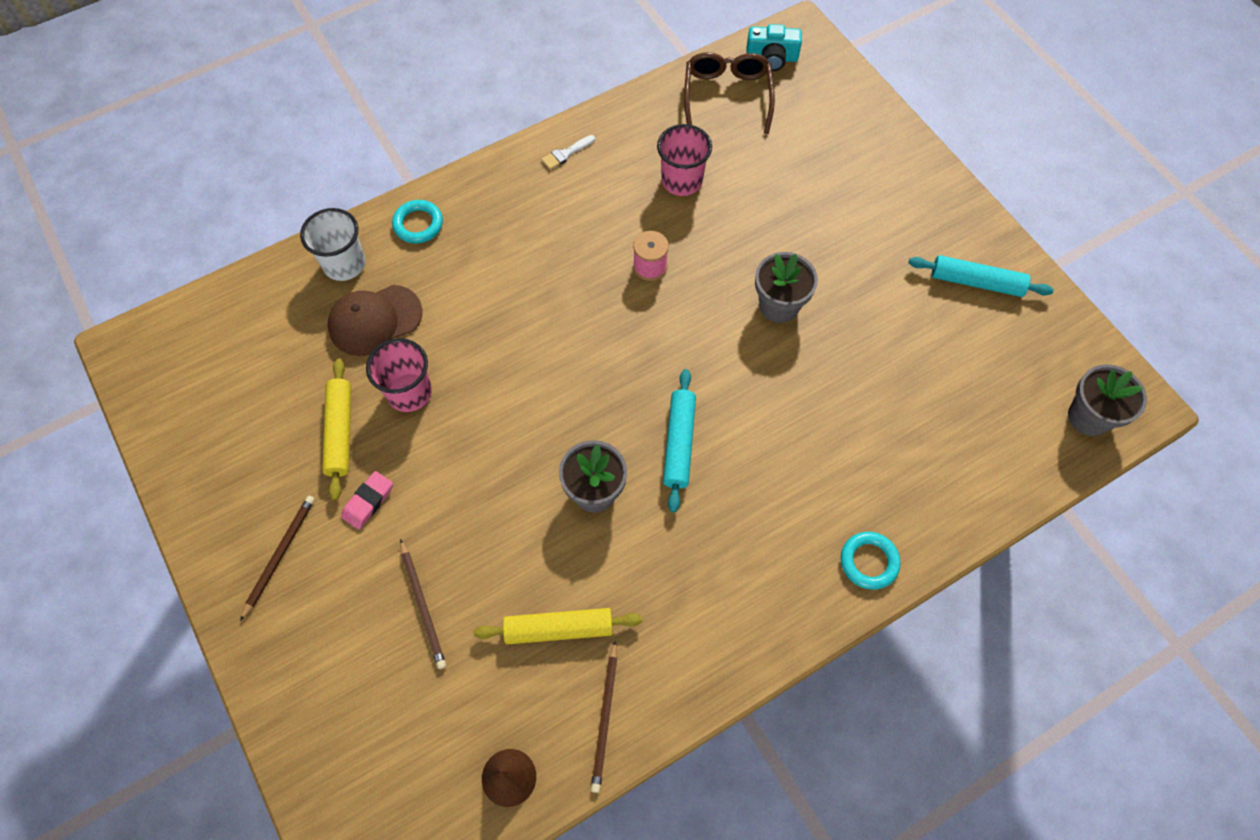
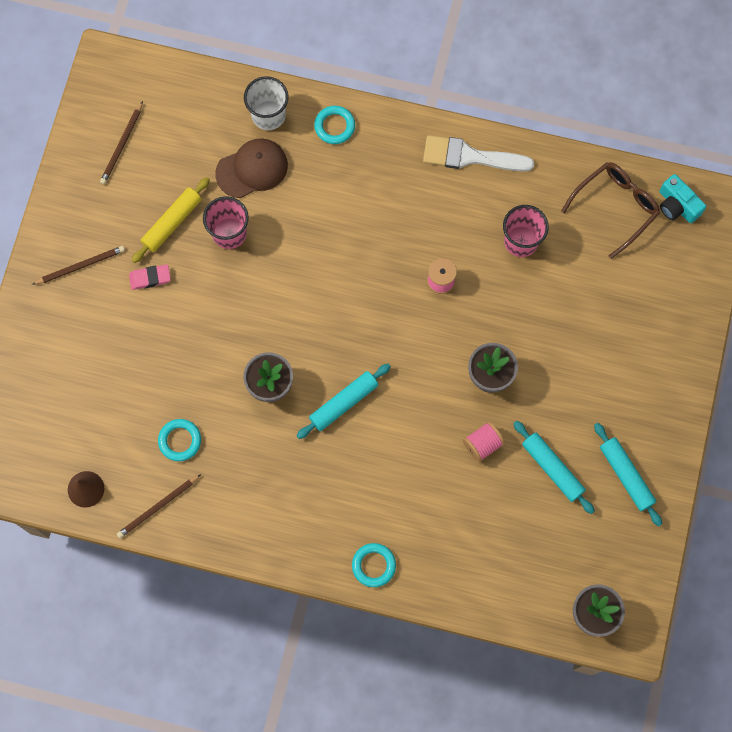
camera: 45 degrees right, 10 degrees up
(375, 320) = (252, 169): brown cap -> brown cap turned 135 degrees clockwise
(423, 606) = (125, 362): brown pencil -> brown pencil (122, 145)
(559, 628) = (180, 441): yellow rolling pin -> turquoise ring
(566, 154) = (470, 156): white brush -> white brush, size x2.17
(837, 365) = (482, 444): none -> pink spool
(915, 331) = (552, 468): none -> turquoise rolling pin

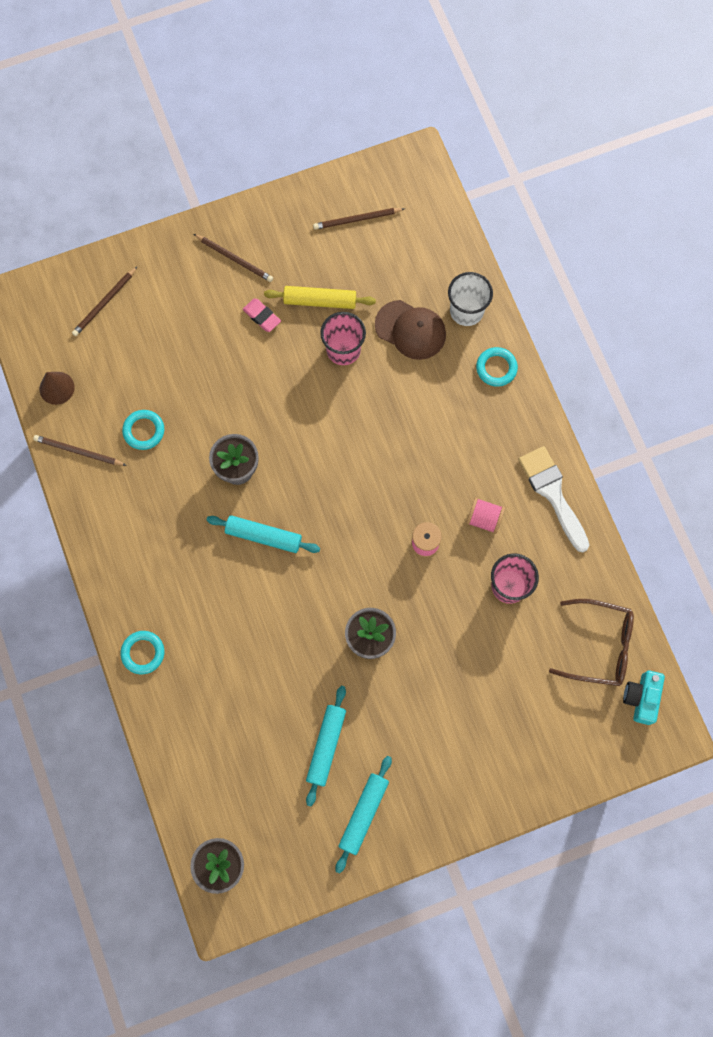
camera: 55 degrees right, 0 degrees up
(38, 399) = (104, 303): none -> brown pencil
(482, 444) = (307, 673): pink spool -> pink spool (484, 519)

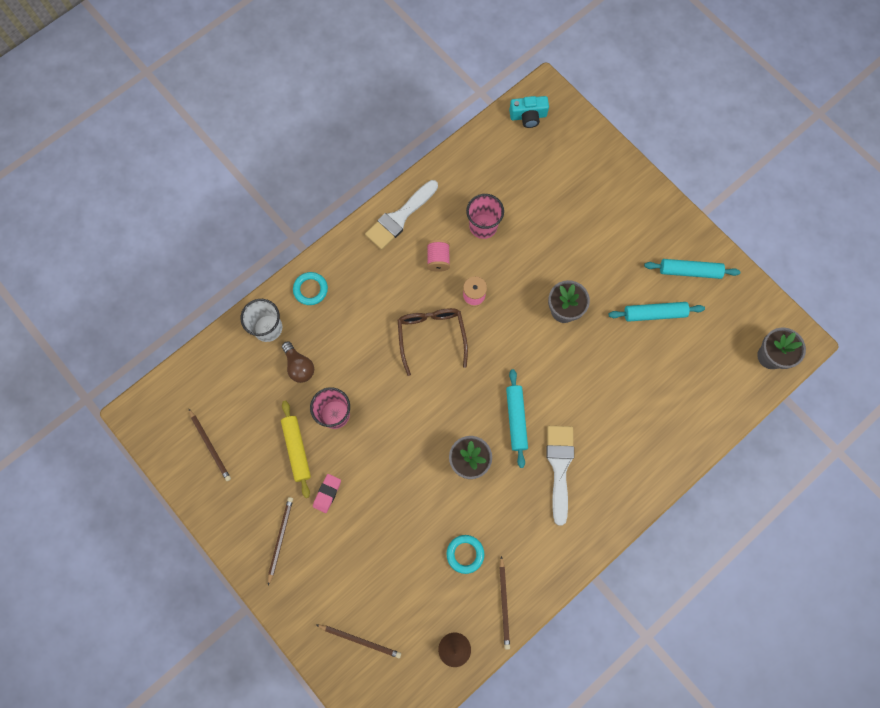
camera: 110 degrees left, 0 degrees up
(143, 653) = (646, 477): turquoise ring -> none
(193, 562) = (559, 467): none -> white brush
(410, 330) = (299, 366): brown cap -> brown light bulb
(600, 646) = (502, 152): brown glasses -> brown glasses (431, 335)

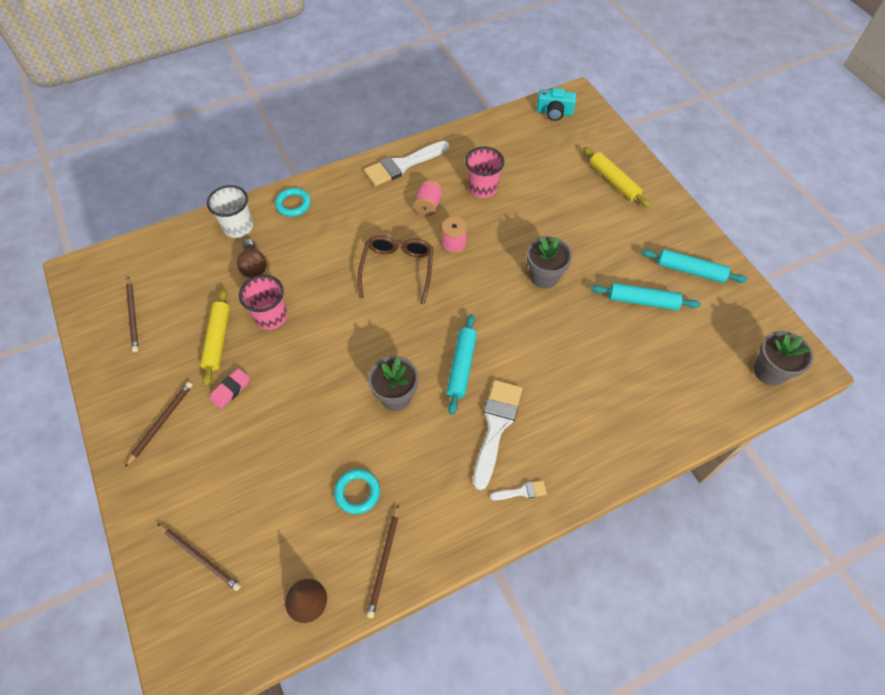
camera: 15 degrees right, 15 degrees down
(594, 517) = (522, 491): none -> white brush
(603, 188) = (614, 181): none -> yellow rolling pin

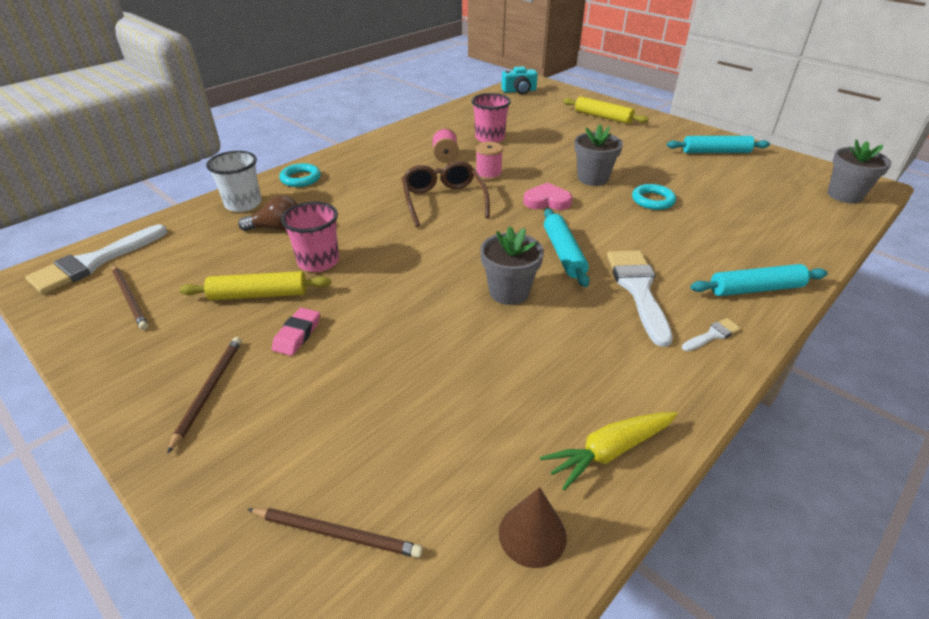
camera: 20 degrees left, 20 degrees down
(218, 340) = (259, 294): yellow rolling pin -> yellow rolling pin turned 75 degrees counterclockwise
(254, 266) = (276, 228): brown light bulb -> brown light bulb turned 60 degrees counterclockwise
(357, 492) = (523, 389): turquoise ring -> turquoise ring (653, 200)
(384, 562) = (609, 452): brown pencil -> yellow carrot
(403, 165) = (402, 137): white brush -> white brush (94, 262)
(485, 296) = (547, 201): none -> pink heart
(642, 301) = (694, 176): turquoise rolling pin -> turquoise rolling pin (756, 289)

